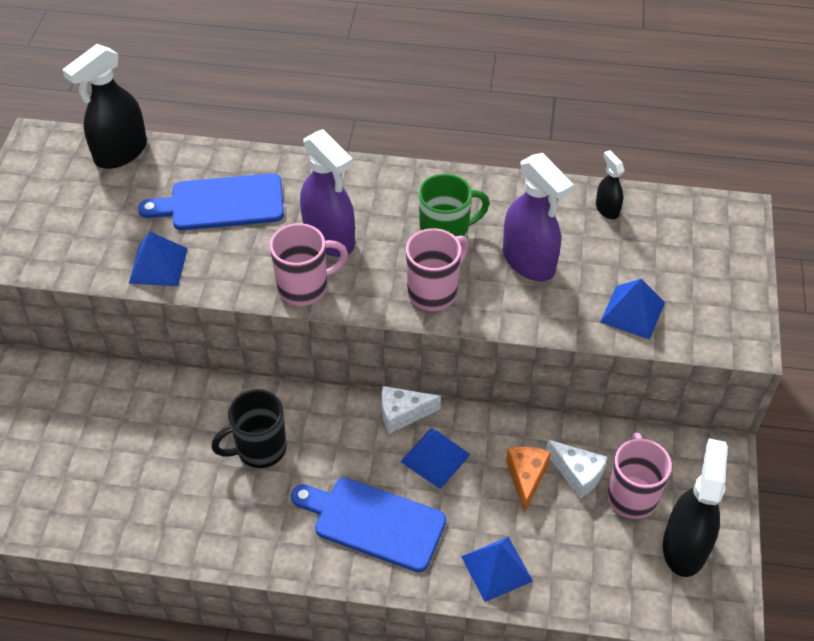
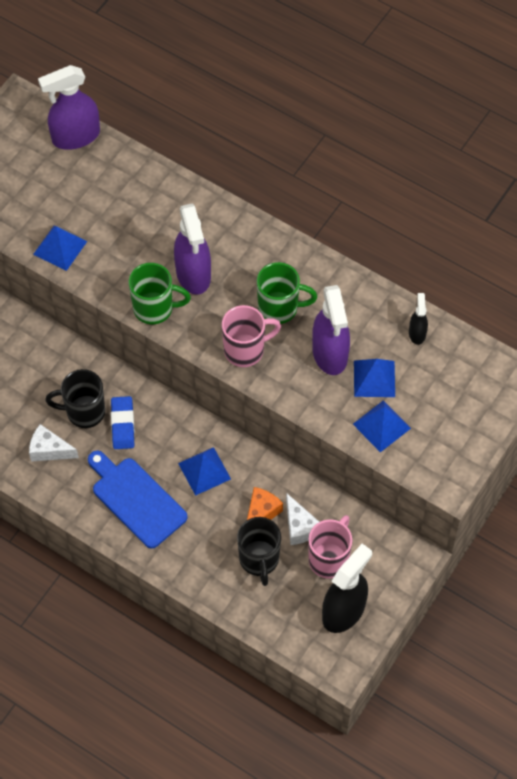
camera: 25 degrees right, 10 degrees up
(120, 152) = (75, 136): black spray bottle -> purple spray bottle
(221, 203) = (129, 212): blue cutting board -> none
(305, 288) = (155, 308): pink mug -> green mug
(313, 445) = (122, 424): none -> blue eraser
(402, 414) = (199, 428): white cheese -> white cheese (49, 450)
(496, 568) = (202, 568): blue pyramid -> blue pyramid (374, 378)
(555, 530) = (259, 560): none -> black mug

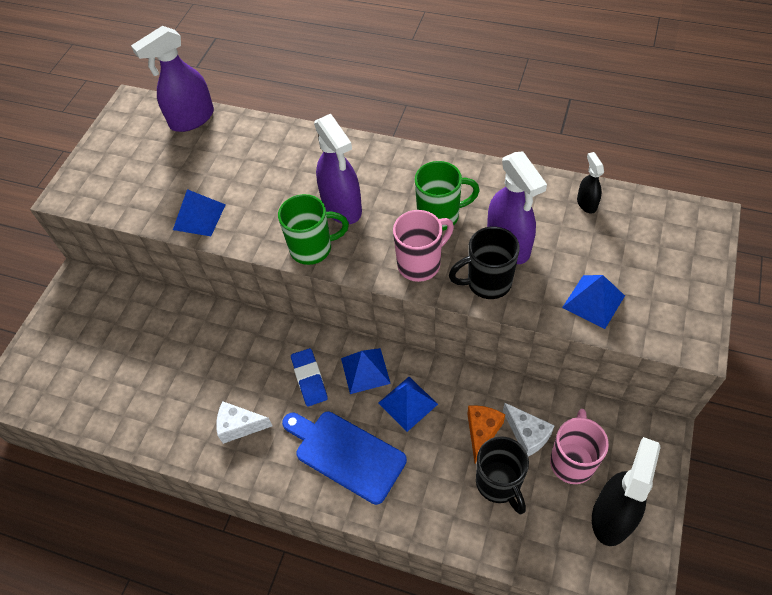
camera: 10 degrees left, 5 degrees down
(84, 412) = (266, 377): black mug -> black mug (487, 282)
(374, 378) = (564, 257): blue pyramid -> blue pyramid (365, 370)

